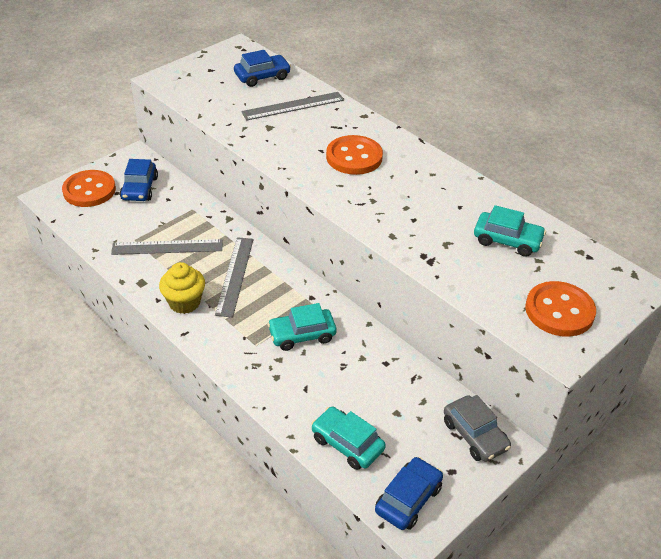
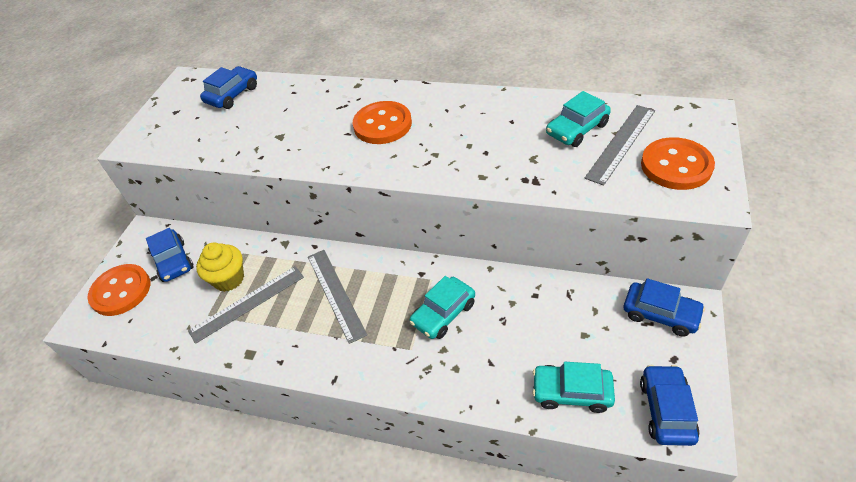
camera: 25 degrees left, 5 degrees up
(184, 302) = (309, 348): yellow cupcake -> yellow cupcake (229, 279)
(293, 106) = (285, 107): grey ruler -> grey ruler (621, 143)
(475, 435) = (660, 314): grey car -> blue car
(507, 240) = (577, 129): turquoise car -> turquoise car turned 150 degrees clockwise

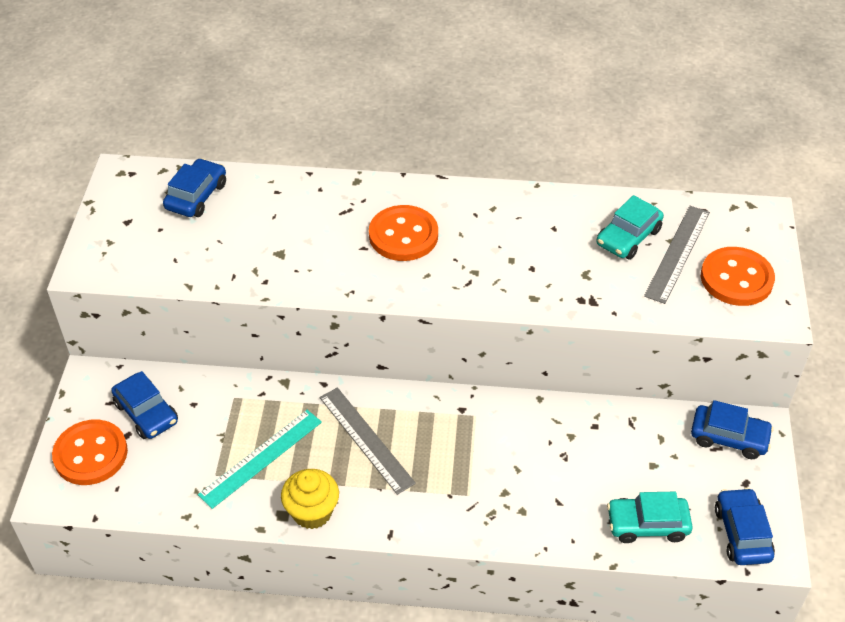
camera: 15 degrees left, 0 degrees up
(229, 279) = (227, 430): yellow cupcake -> yellow cupcake (312, 512)
(247, 303) = (261, 458): grey ruler -> turquoise ruler
(443, 313) = (497, 453): turquoise car -> none

